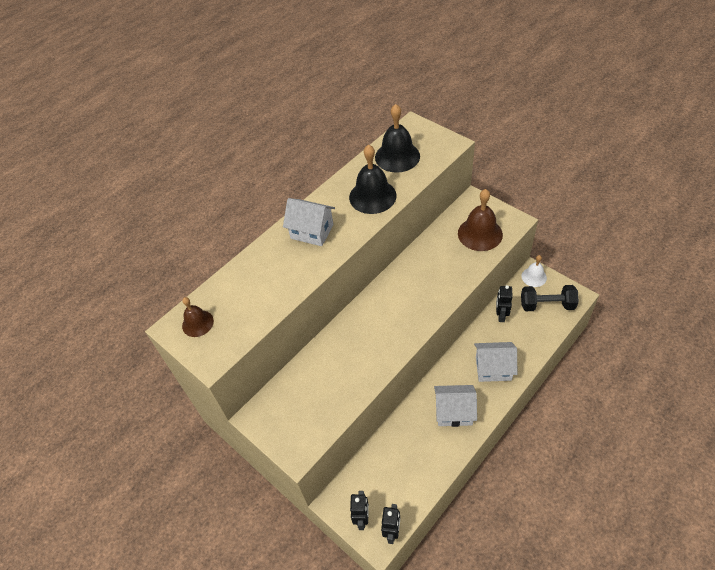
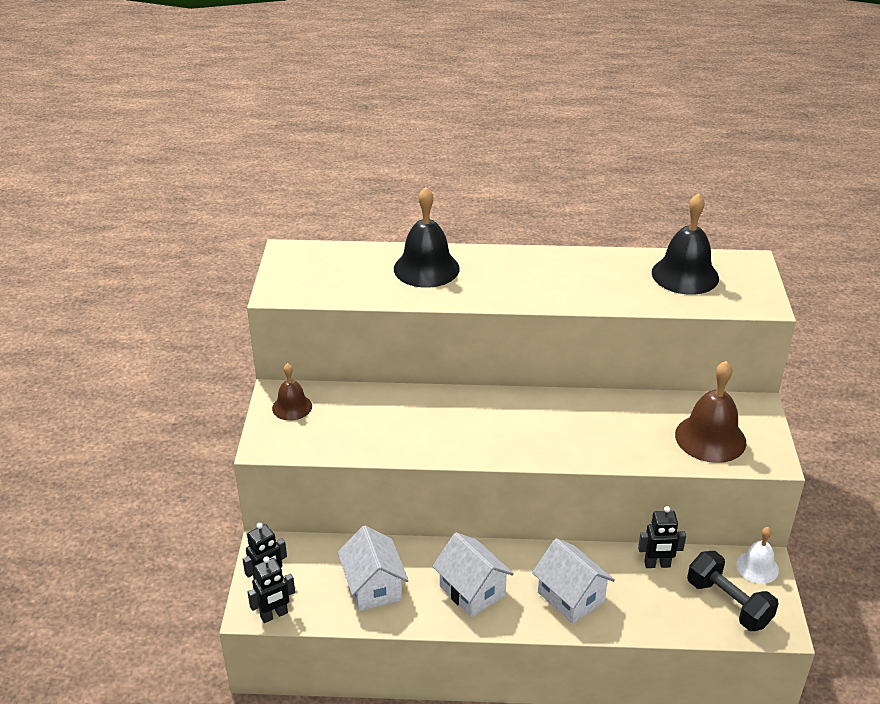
camera: 45 degrees right, 15 degrees down
(197, 323) = (308, 262): brown bell -> brown bell (292, 407)
(312, 231) = (500, 271): white house -> white house (373, 587)
(372, 196) = (602, 287): black bell -> black bell (426, 268)
(501, 315) = (657, 564): black robot -> black robot turned 150 degrees counterclockwise

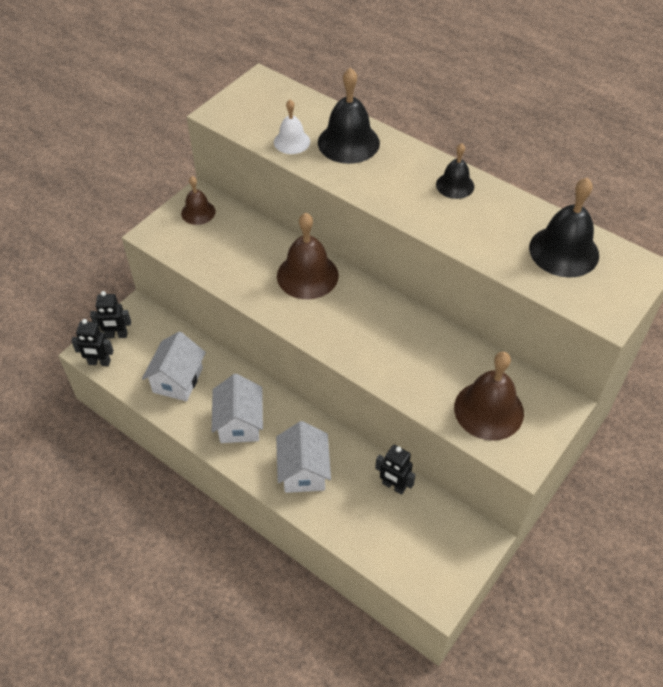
camera: 35 degrees right, 15 degrees up
(454, 411) = (307, 275): none -> brown bell
(551, 264) = (455, 185): none -> black bell
(728, 603) = (418, 552): black dumbbell -> none
(757, 567) = (472, 538): white bell -> white bell (292, 142)

